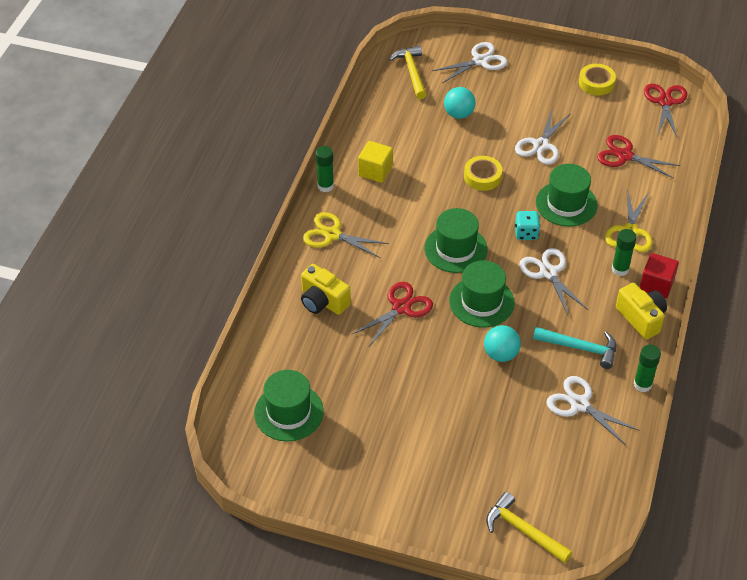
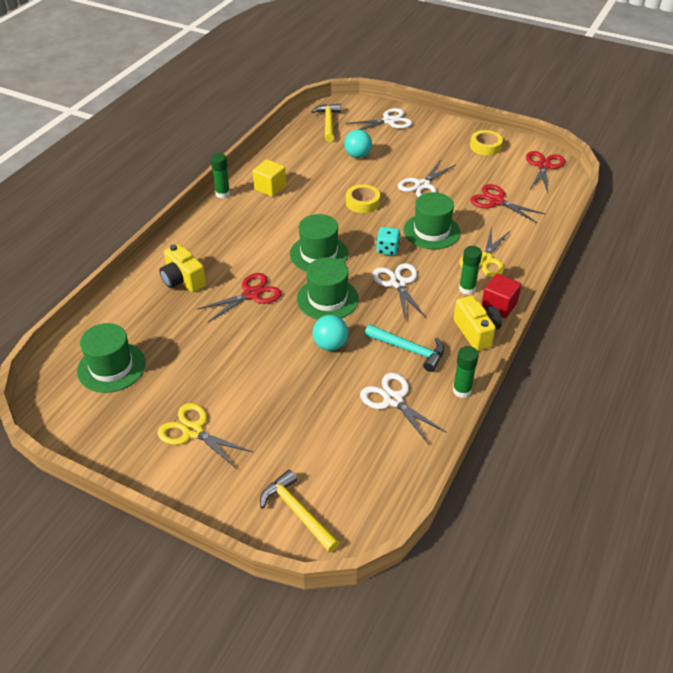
camera: 10 degrees right, 5 degrees down
(332, 235) = (213, 230): yellow scissors -> yellow scissors (193, 431)

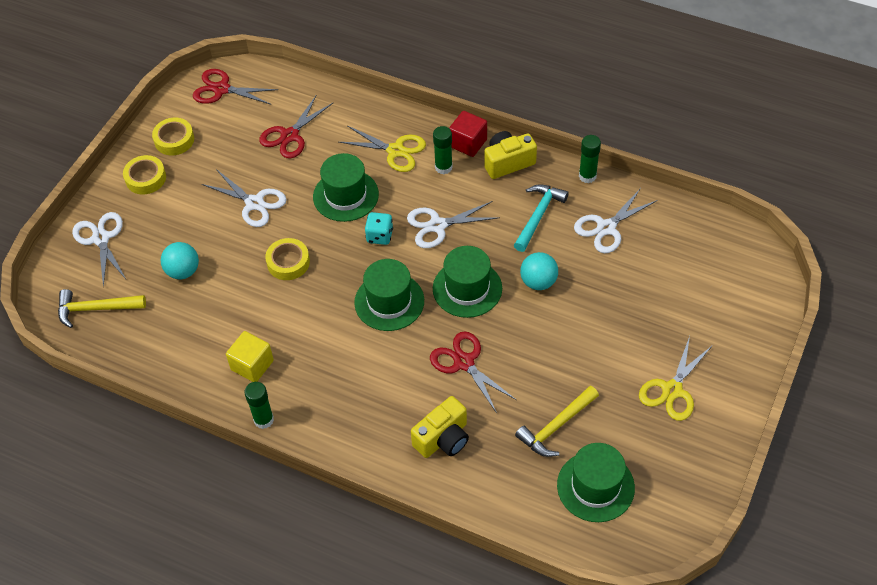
camera: 90 degrees left, 10 degrees up
(297, 512) = (747, 294): yellow hammer -> yellow hammer (556, 426)
(445, 136) = (145, 178): none -> yellow tape

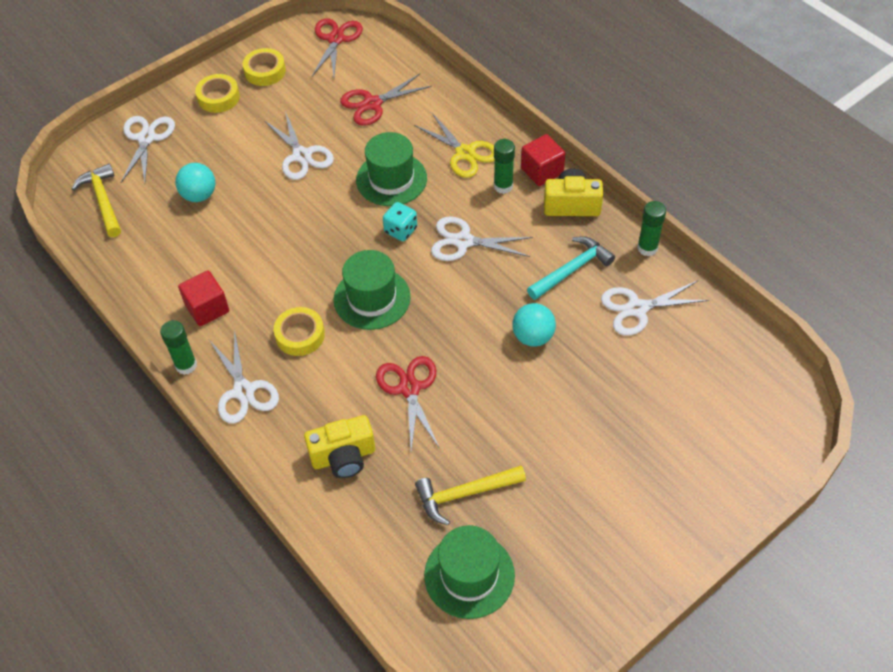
camera: 25 degrees right, 0 degrees up
(96, 309) = (103, 200): yellow hammer -> yellow hammer turned 45 degrees clockwise
(221, 89) = (336, 39): red scissors -> red scissors turned 60 degrees clockwise
(252, 365) = (207, 308): yellow cube -> red cube
(288, 262) = (299, 223): yellow tape -> yellow tape (300, 335)
(327, 420) = (243, 391): none -> white scissors
(467, 288) = (456, 315): green hat -> none
(672, 390) = (611, 508): yellow scissors -> none

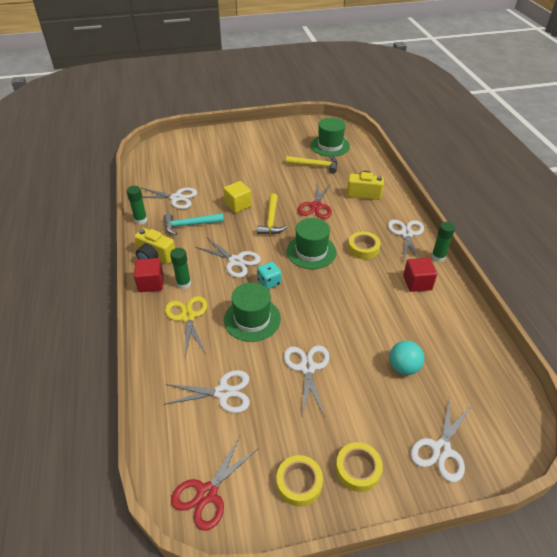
camera: 155 degrees left, 10 degrees down
(103, 200) = (488, 397): yellow hammer -> yellow hammer (271, 220)
(372, 104) = (223, 392): red scissors -> white scissors
(533, 337) = (238, 205): turquoise ball -> yellow cube

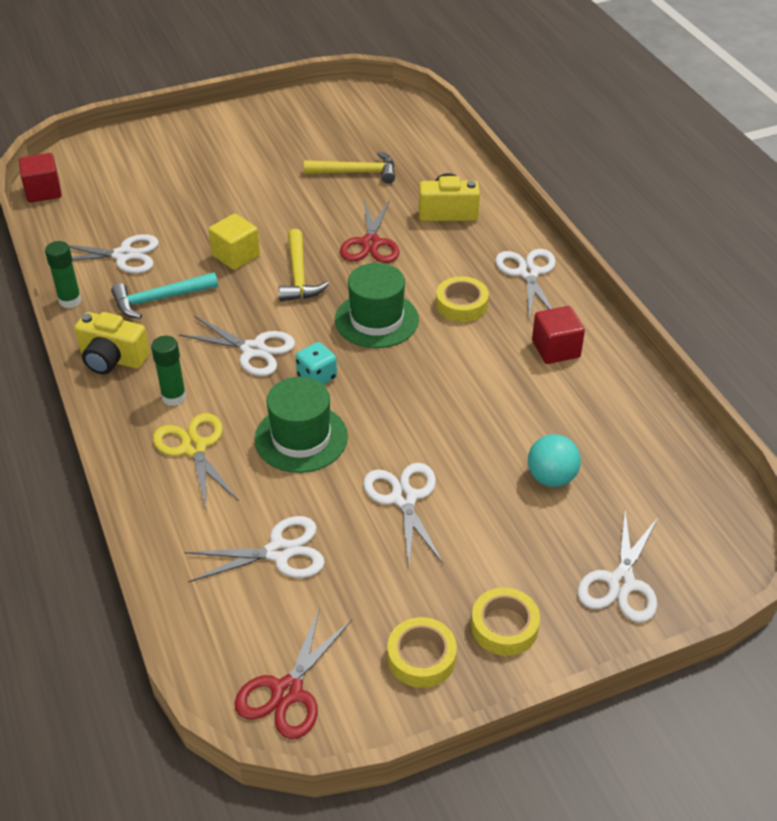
camera: 10 degrees left, 0 degrees up
(151, 283) = (118, 403): red cube -> red cube (43, 191)
(330, 146) = (375, 134): green hat -> none
(438, 257) = (583, 304): green glue stick -> none

